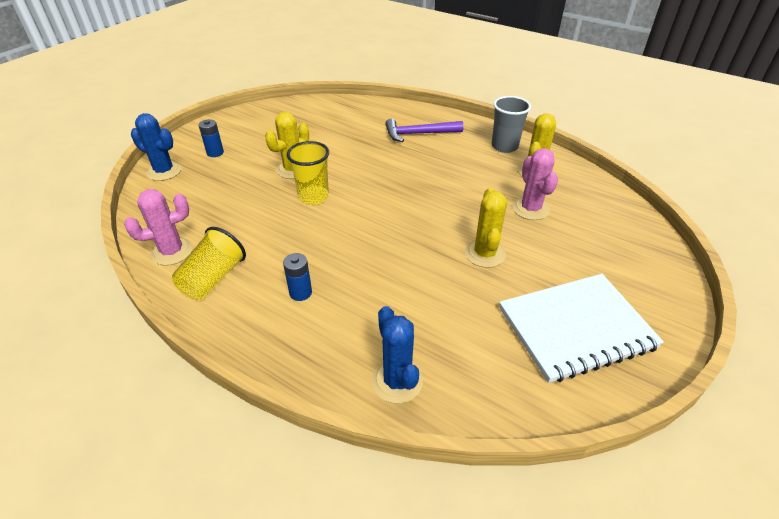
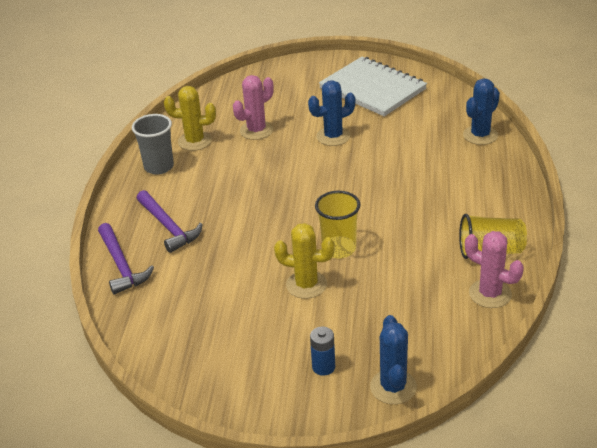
camera: 115 degrees left, 5 degrees down
(300, 293) = (456, 201): blue battery -> none
(394, 110) = (121, 265): none -> purple hammer
(484, 254) = (333, 136): yellow cactus -> blue cactus

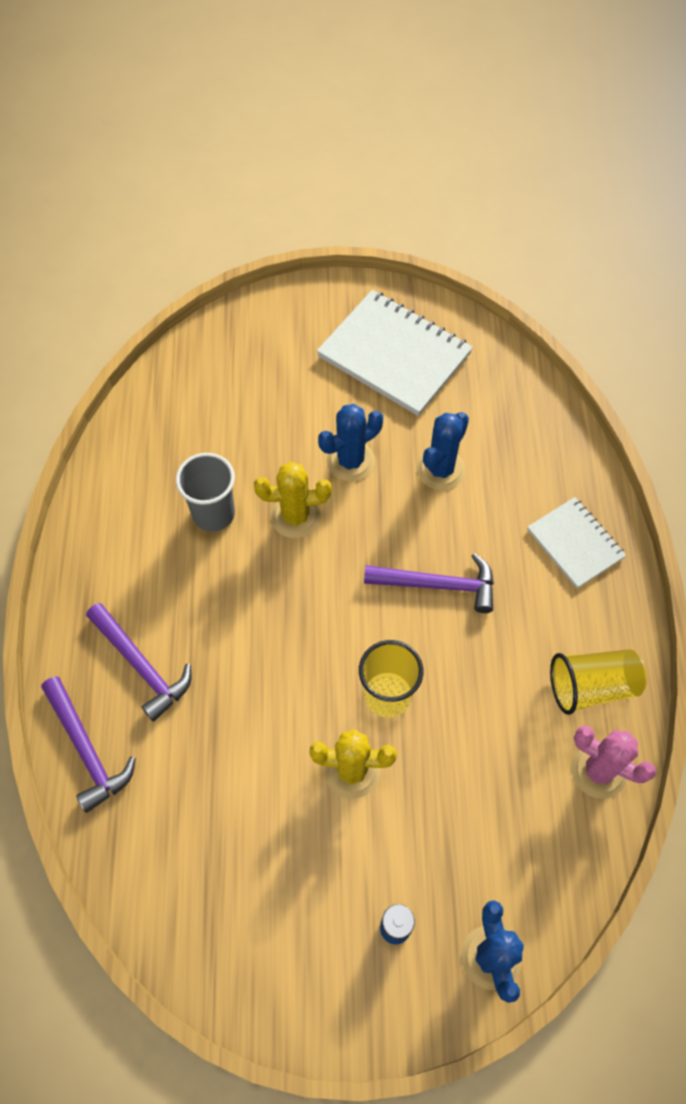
camera: 10 degrees left, 25 degrees up
(159, 167) = (107, 538): grey cup -> grey cup (213, 514)
(195, 141) = (151, 480): yellow cactus -> yellow cactus (295, 516)
(256, 130) = (238, 453): pink cactus -> none
(385, 196) = (438, 585): none -> purple hammer
(480, 135) = (556, 450): blue cactus -> blue cactus (440, 469)
(488, 180) = (575, 544): none -> white notebook

